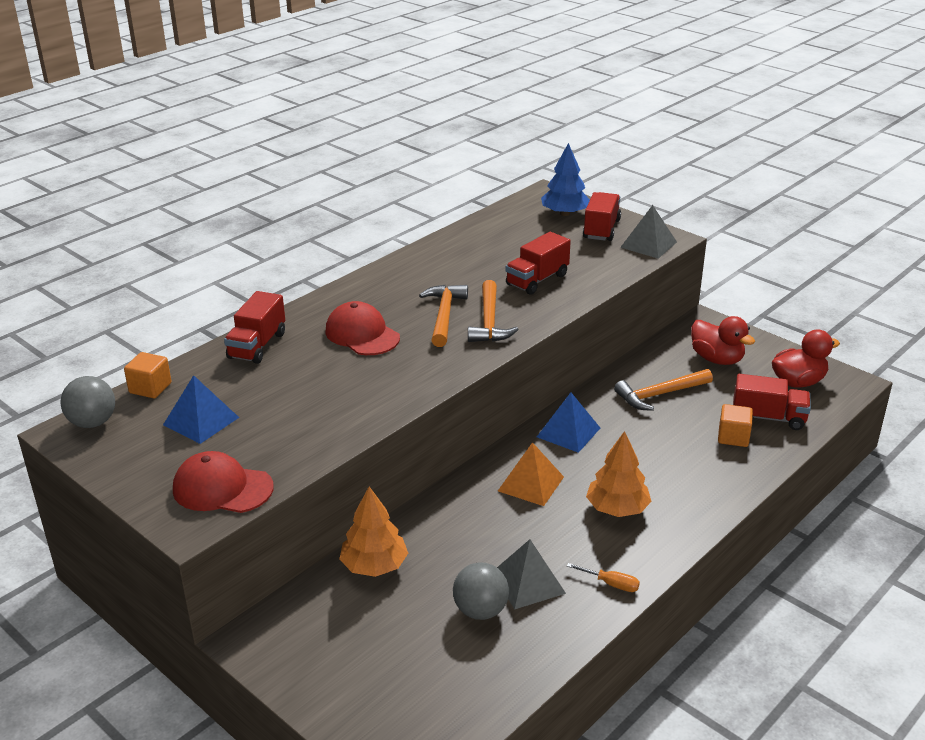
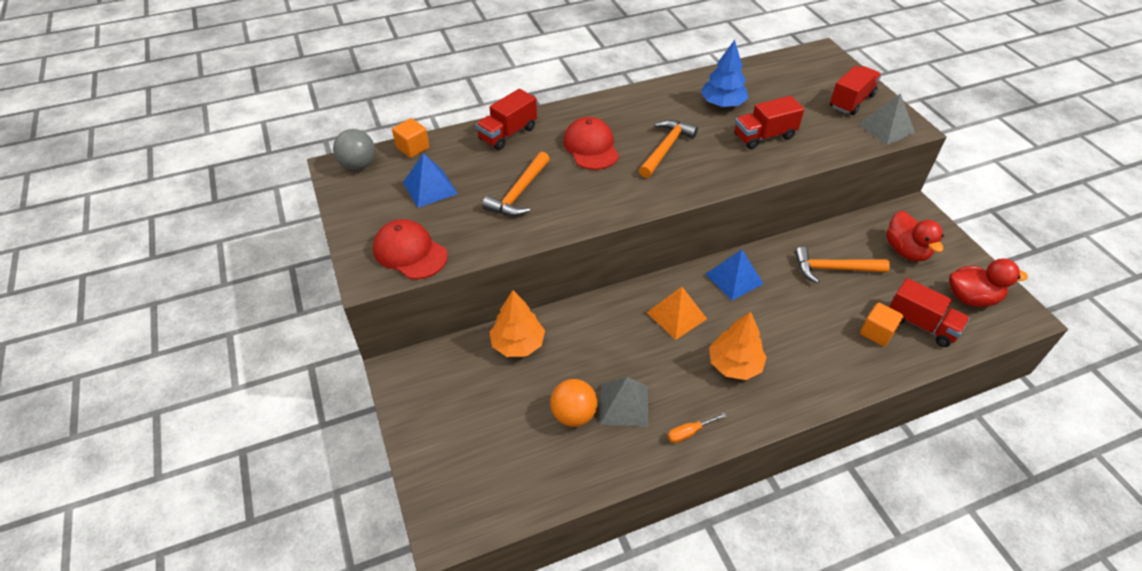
camera: 25 degrees right, 15 degrees up
(480, 611) = (573, 415): grey ball -> orange ball
(489, 321) = (699, 165): orange hammer -> orange hammer (519, 193)
(564, 213) = (827, 77): blue tree -> blue tree (722, 104)
(611, 584) = (689, 432): orange screwdriver -> orange screwdriver turned 105 degrees clockwise

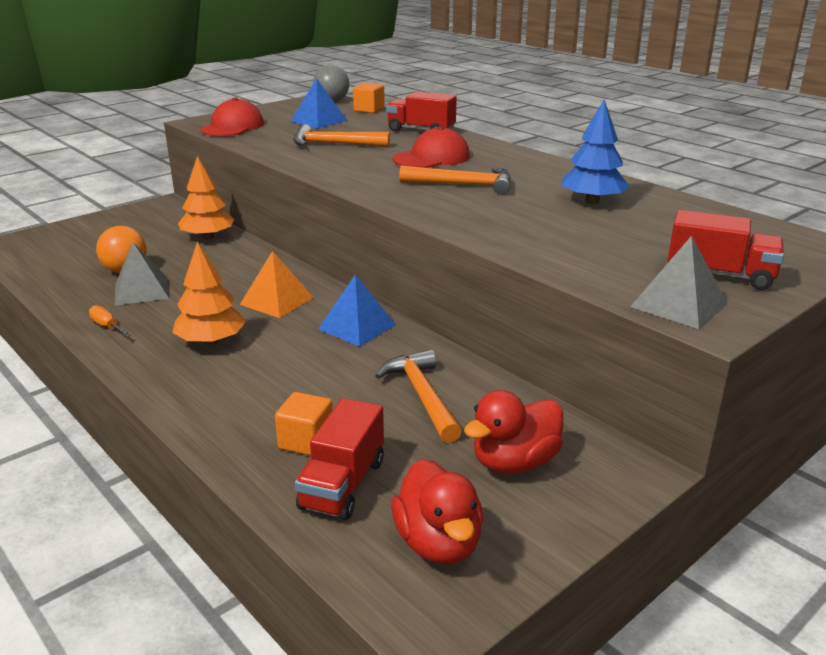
camera: 70 degrees right, 20 degrees down
(764, 136) = (548, 227): red truck -> none

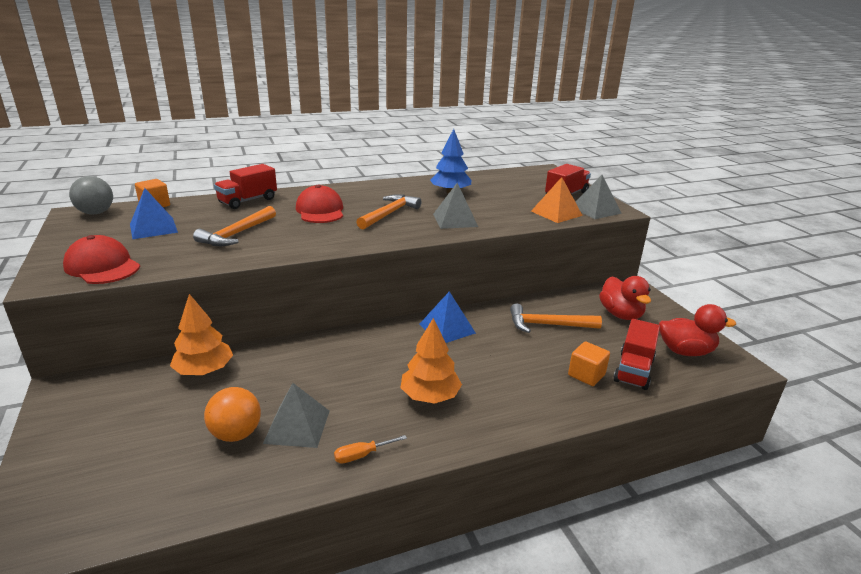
camera: 70 degrees left, 0 degrees up
(276, 301) = (380, 354): orange pyramid -> orange pyramid (556, 213)
(342, 484) = (633, 370): red truck -> red truck turned 75 degrees clockwise
(488, 217) = (455, 220): none -> grey pyramid

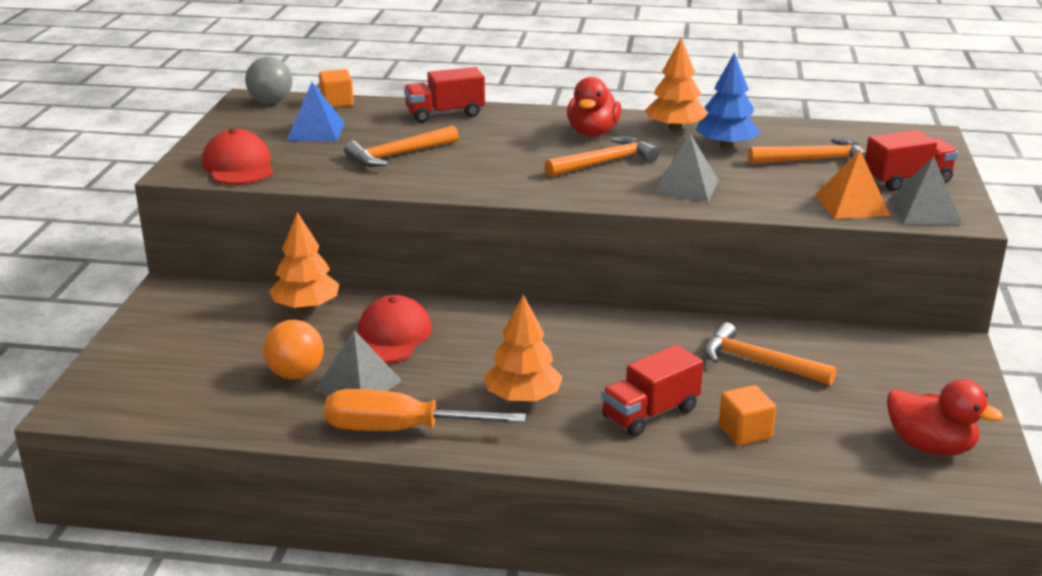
camera: 30 degrees right, 0 degrees up
(320, 210) = (521, 142): red cap -> red cap (390, 337)
(362, 455) = (401, 430): orange screwdriver -> orange screwdriver, size x2.28
(409, 187) = (675, 128): none -> orange tree
(447, 328) = (614, 332): blue pyramid -> none
(506, 192) = (814, 160): none -> orange hammer
(621, 314) = (887, 377): red duck -> red duck (592, 133)
(633, 370) = (819, 445): red truck -> red truck (650, 413)

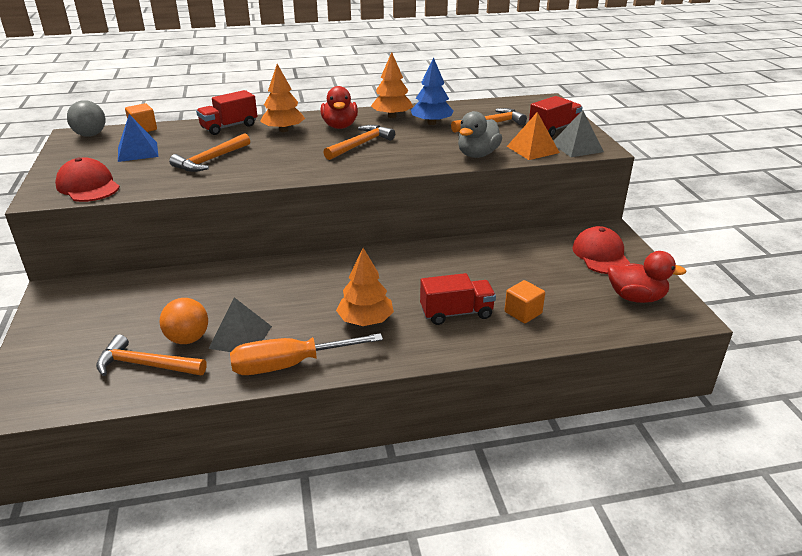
camera: 20 degrees left, 5 degrees up
(306, 307) = (171, 284): orange tree -> orange tree (283, 130)
(390, 337) = (247, 295): red cap -> red cap (601, 255)
(650, 413) = (456, 313): red truck -> red truck turned 135 degrees counterclockwise
(686, 187) = (424, 153): grey pyramid -> none
(758, 362) = (504, 263): orange hammer -> orange hammer (146, 365)
(762, 200) = (477, 155): none -> grey duck

